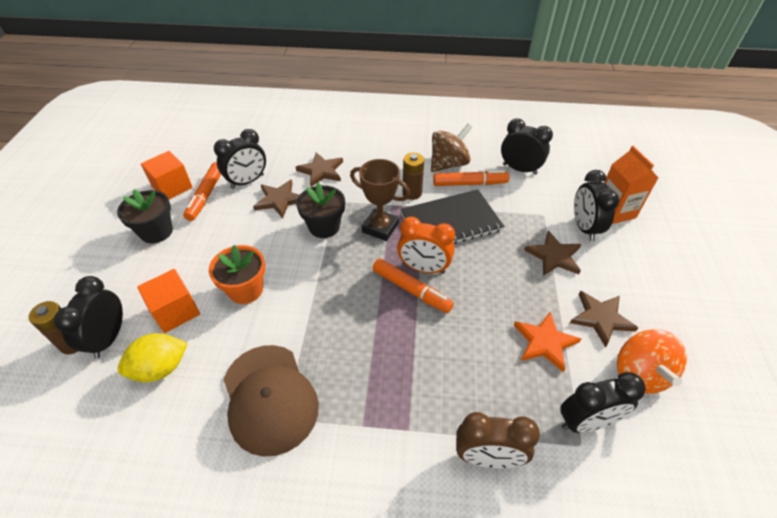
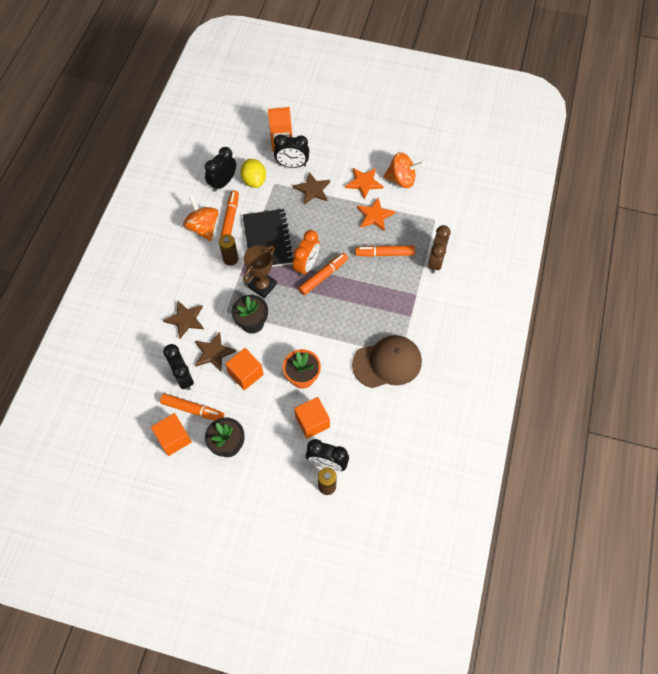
camera: 80 degrees left, 15 degrees up
(161, 368) = (356, 426): yellow lemon -> yellow lemon (254, 180)
(251, 232) = (246, 374): none -> orange cube
(448, 164) = (203, 227): brown spinning top -> orange spinning top
(476, 367) = (384, 254): none -> orange marker
(586, 422) = (423, 213): black clock -> none
(601, 318) = (364, 183): brown star -> orange star

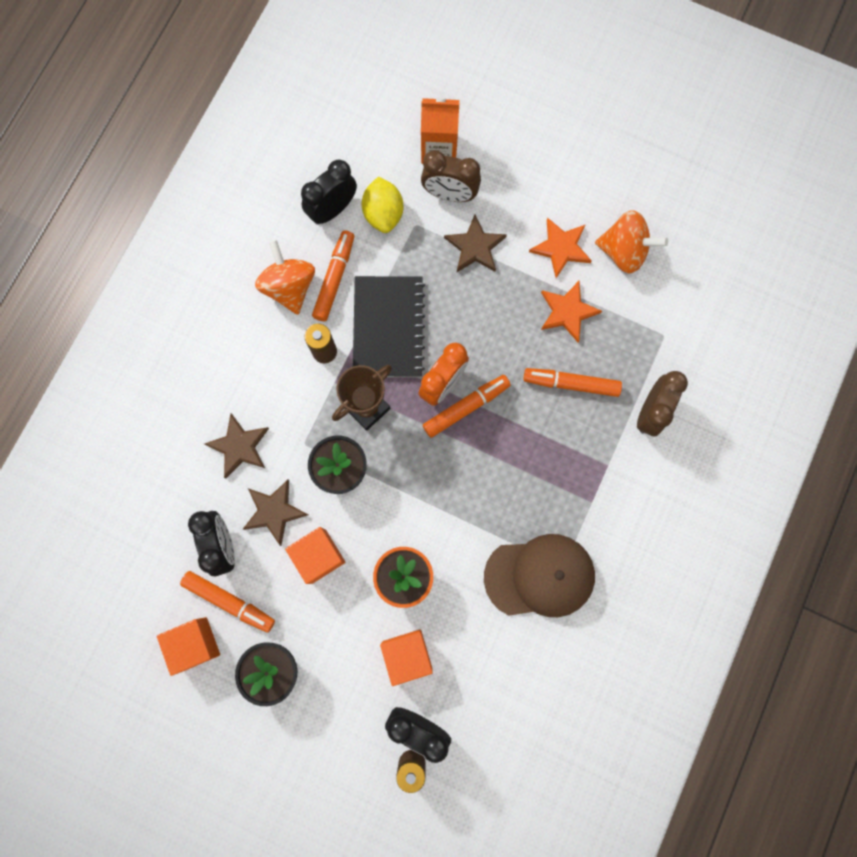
camera: 10 degrees right, 15 degrees up
(292, 165) = (450, 194): black clock -> brown clock

